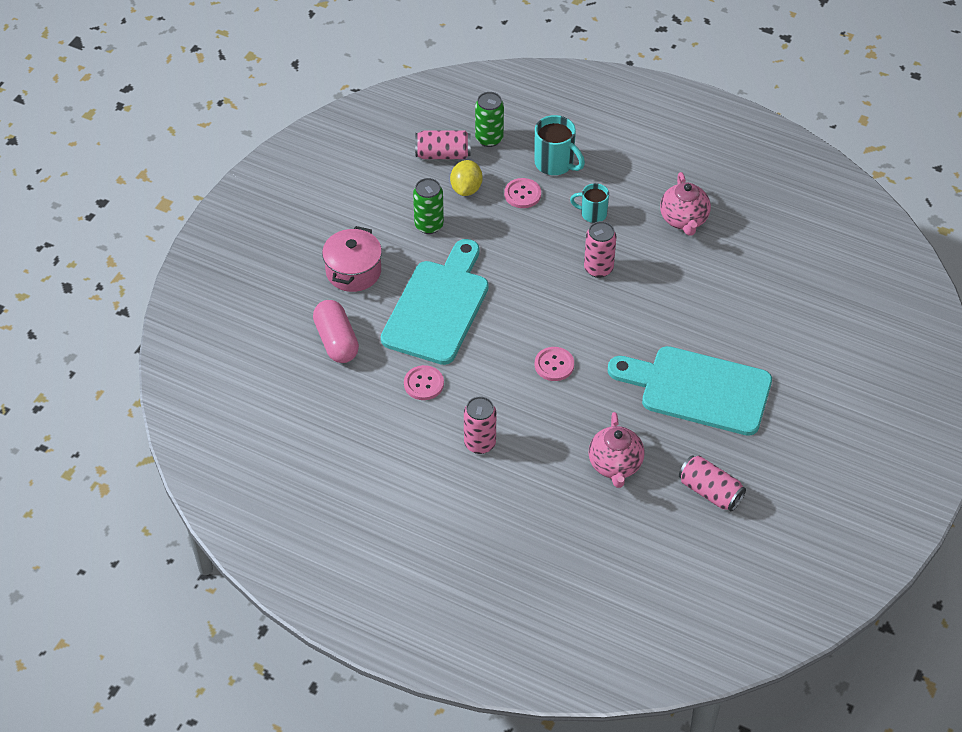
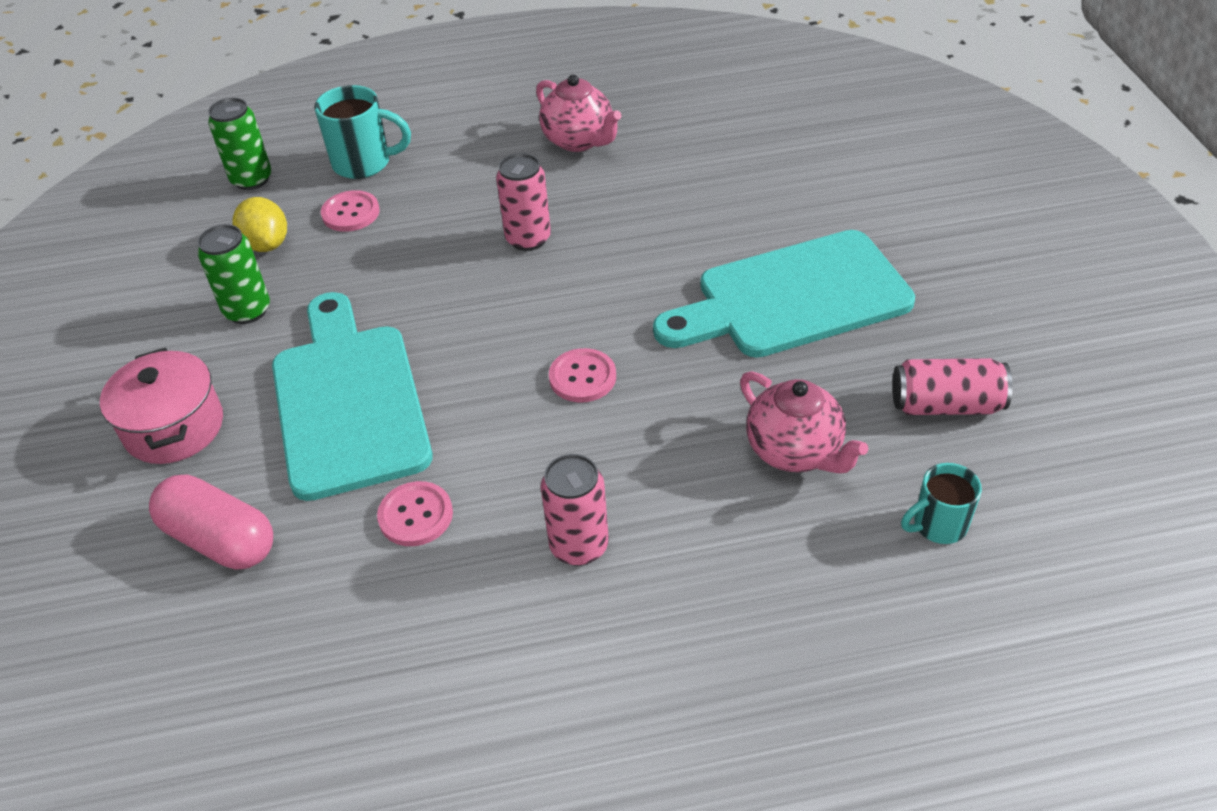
camera: 35 degrees left, 5 degrees down
(443, 154) = (200, 224): pink can -> none
(592, 214) = (462, 188): turquoise mug -> turquoise mug (938, 525)

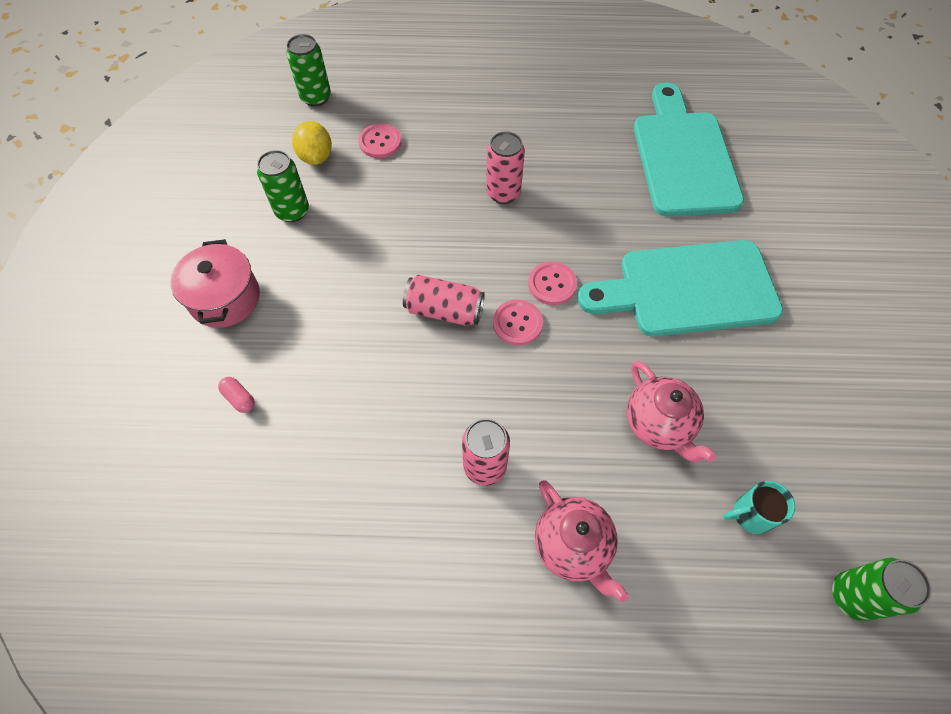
camera: 10 degrees right, 15 degrees up
(220, 539) = (239, 398): pink capsule -> pink capsule, size x0.45
(348, 401) = (347, 304): turquoise cutting board -> turquoise cutting board (683, 157)
(364, 163) = (398, 100): turquoise mug -> none
(415, 515) = (376, 412): pink button -> pink button (552, 284)
(579, 141) = (559, 113): pink teapot -> pink teapot (573, 546)
(946, 405) = (782, 412): pink can -> pink can (444, 310)
(1089, 586) = (852, 596): none -> green can

